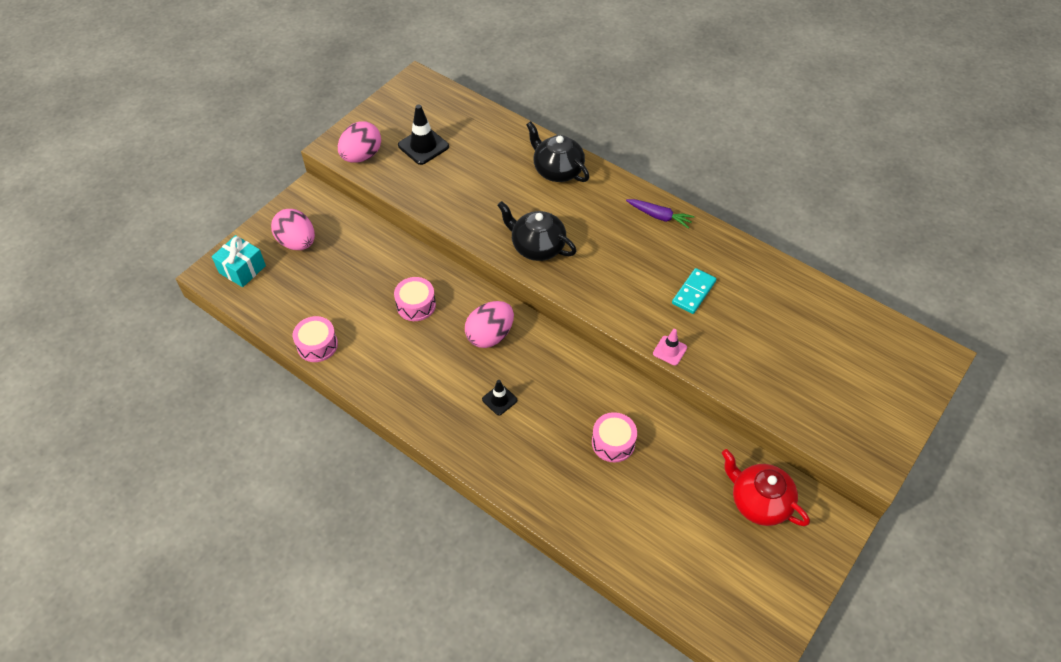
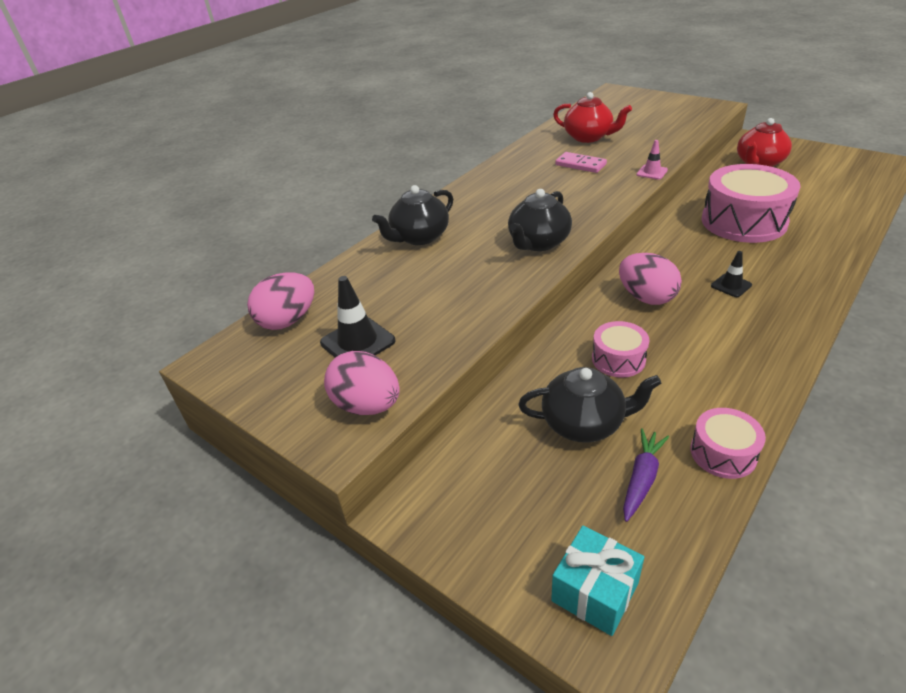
camera: 85 degrees left, 15 degrees down
(297, 242) = (520, 511): pink egg -> pink egg (288, 321)
(356, 278) = (584, 423): none -> black teapot
(613, 442) = (743, 221): pink drum -> pink drum, size x1.97
(659, 216) = (488, 181): purple carrot -> purple carrot (642, 478)
(693, 292) = (580, 165): turquoise domino -> pink domino
(769, 308) = (588, 137): none -> red teapot

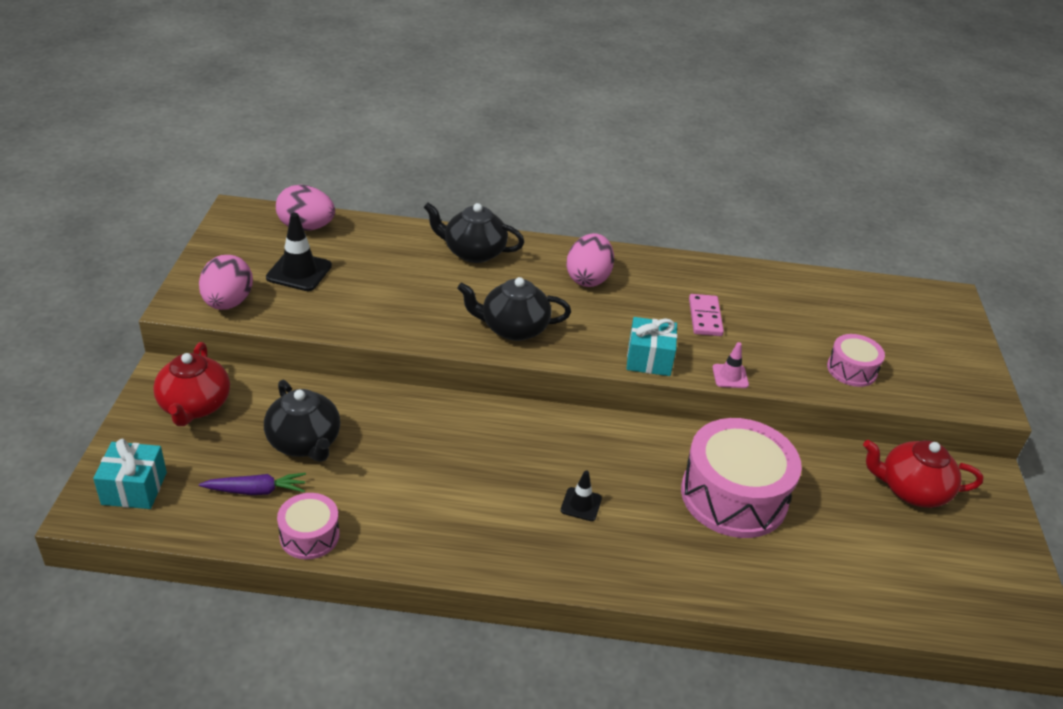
camera: 50 degrees right, 0 degrees up
(588, 137) = (783, 307): red teapot -> red teapot (194, 406)
(615, 196) = (649, 359): none -> turquoise gift
(618, 359) = (403, 445): pink drum -> pink drum (851, 370)
(646, 297) = (516, 443): pink egg -> pink egg (588, 278)

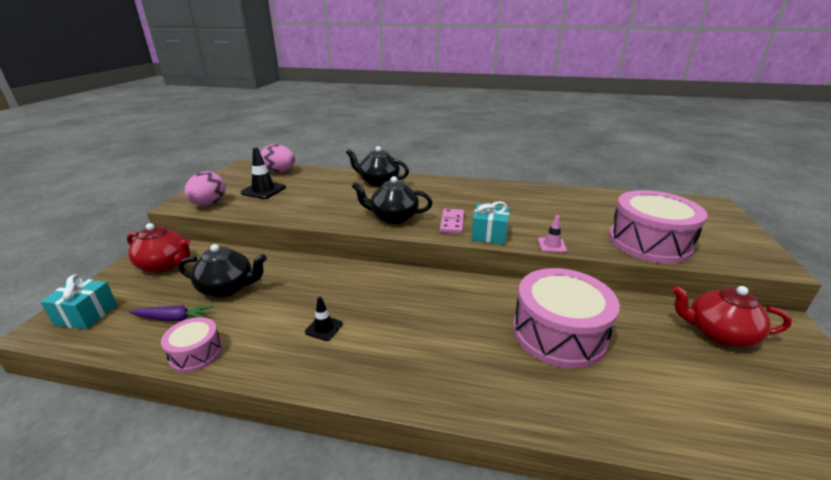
camera: 10 degrees right, 10 degrees down
(194, 406) = (165, 265): red teapot -> red teapot turned 75 degrees counterclockwise
(304, 443) = (227, 288): black teapot -> black teapot turned 60 degrees counterclockwise
(581, 504) = (427, 336): black traffic cone -> black traffic cone (324, 328)
(588, 278) = (451, 193): pink egg -> none
(705, 317) = (532, 213): pink domino -> pink domino (452, 223)
(851, 370) = (649, 242): pink drum -> pink drum, size x1.97

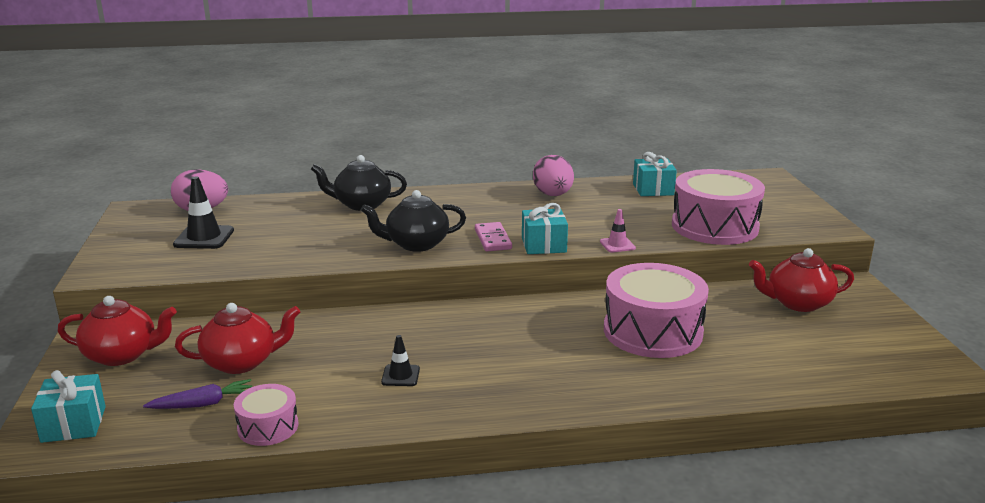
camera: 20 degrees left, 5 degrees down
(209, 204) = (140, 266): pink egg -> pink egg (553, 195)
(227, 288) = (241, 362): black teapot -> red teapot
(604, 201) = (653, 189): none -> turquoise gift

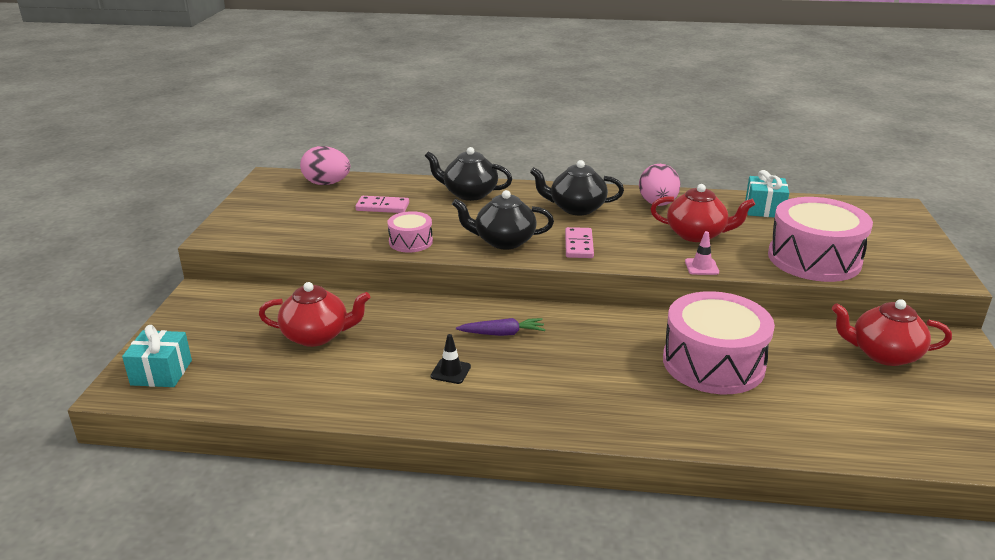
camera: 15 degrees right, 5 degrees up
(122, 355) = (222, 313): red teapot -> red teapot (697, 235)
(203, 404) = (270, 371): purple carrot -> purple carrot (502, 333)
(204, 237) = (318, 211): black traffic cone -> none
(268, 427) = (316, 403): pink drum -> pink drum (410, 242)
(274, 226) = (382, 207): none -> pink domino
(476, 207) = (576, 208): none -> black teapot
(543, 245) = (626, 258): turquoise gift -> none

